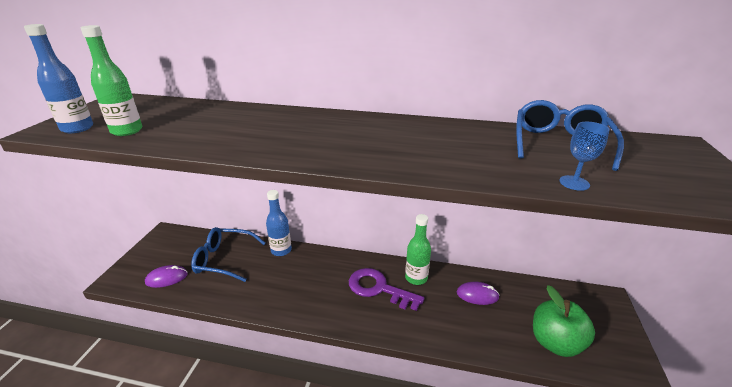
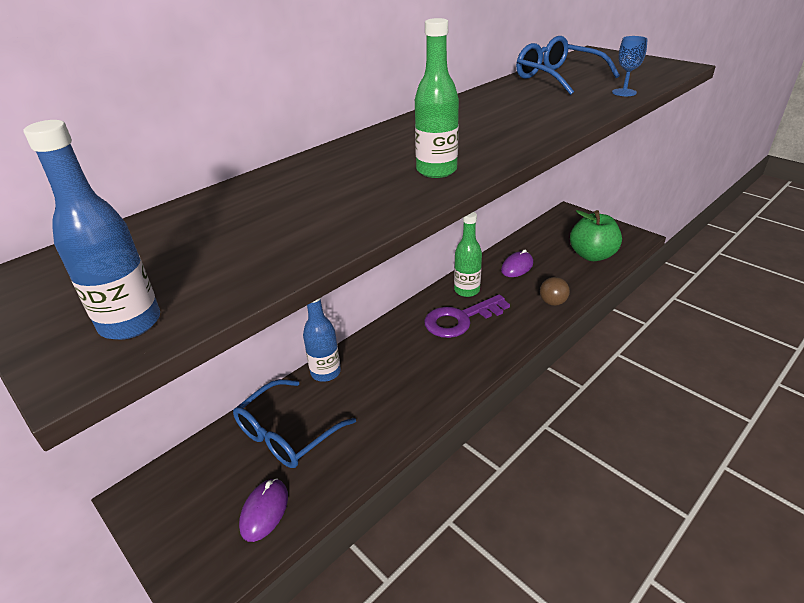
camera: 55 degrees left, 5 degrees up
(127, 131) = (223, 273): green bottle -> green bottle (436, 170)
(450, 337) = (552, 302): none -> brown ball

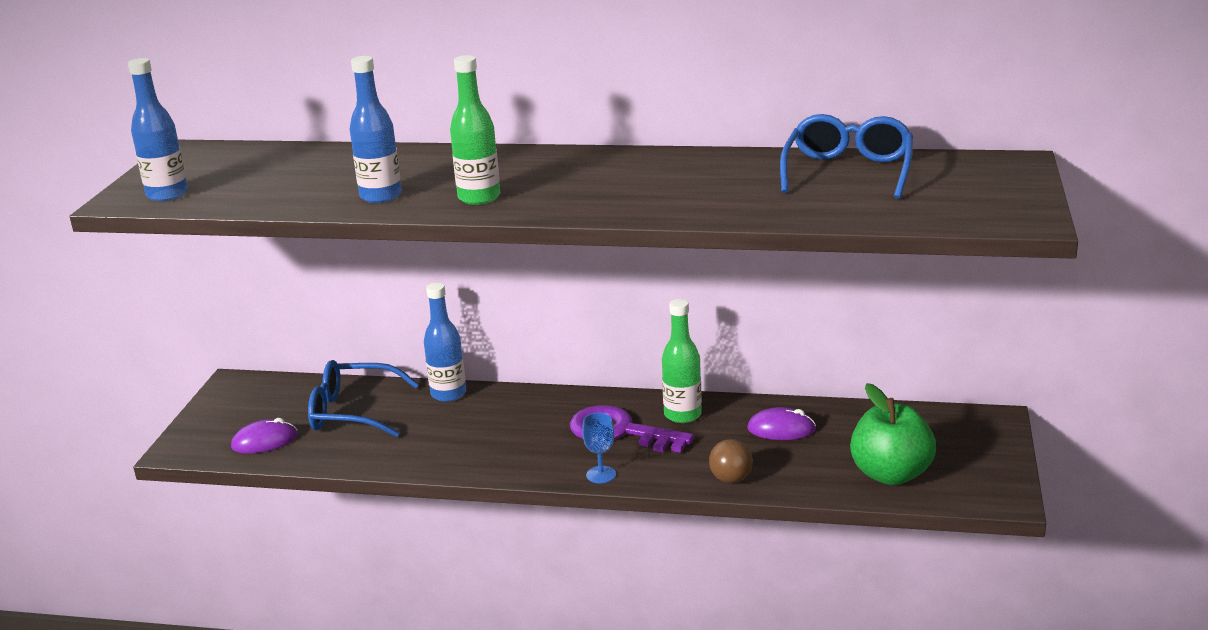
camera: 55 degrees right, 10 degrees down
(364, 206) = (381, 196): none -> blue bottle
(624, 92) = (838, 215): blue goblet -> blue goblet (601, 475)

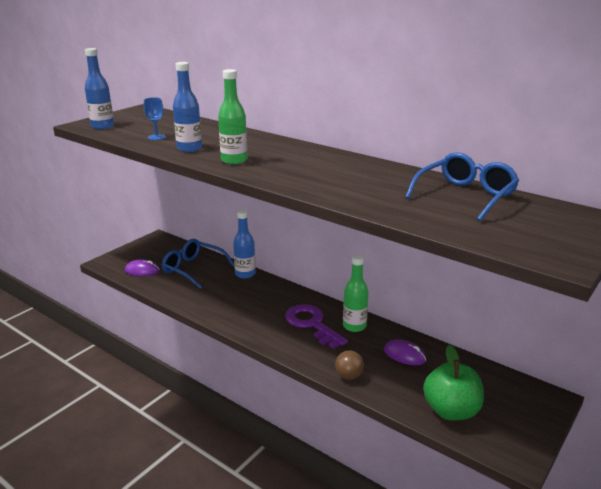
camera: 25 degrees right, 0 degrees up
(601, 475) = (279, 346): blue goblet -> blue goblet (156, 137)

